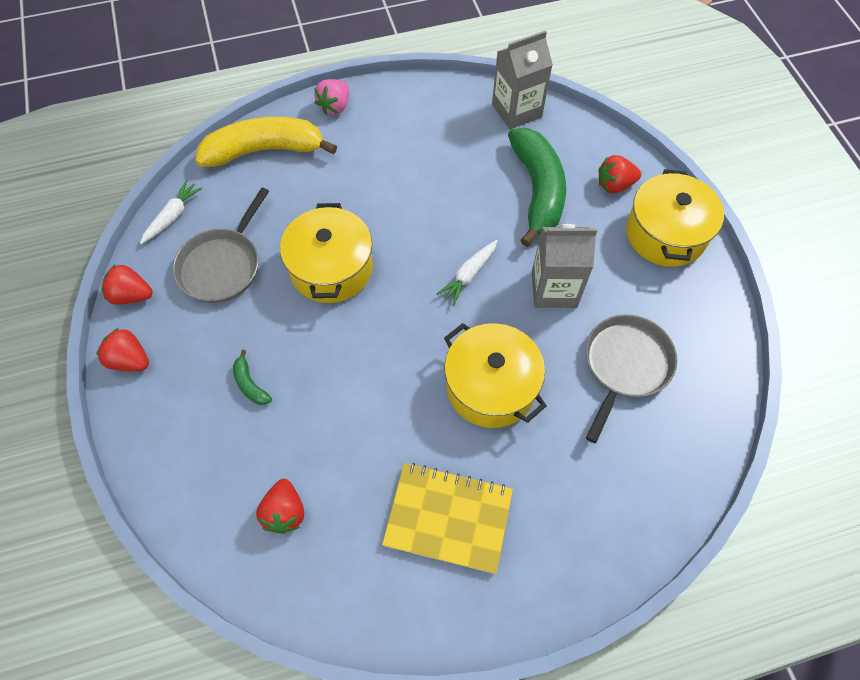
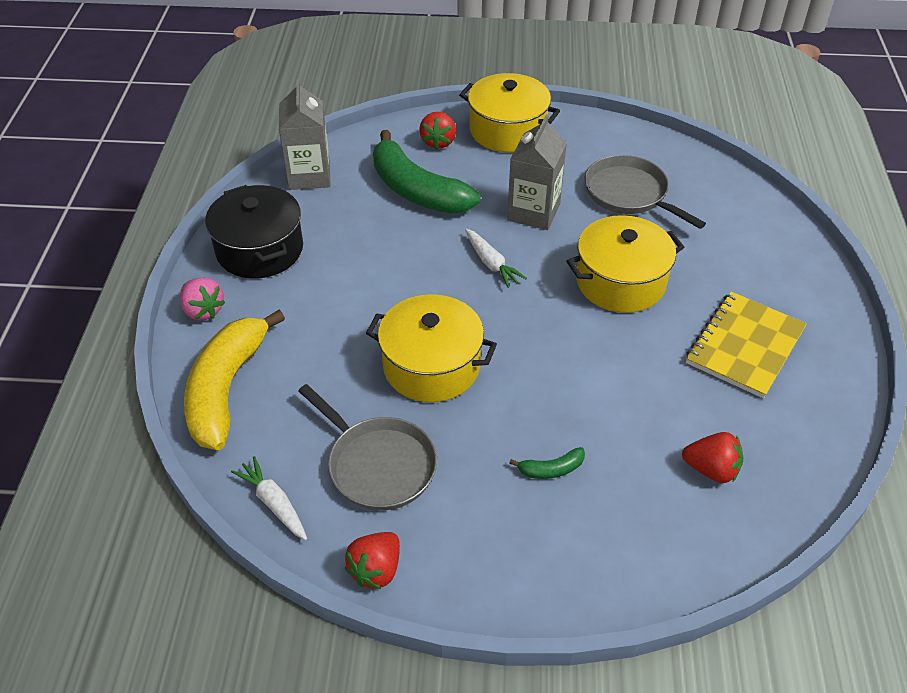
camera: 70 degrees left, 15 degrees down
(130, 360) = (473, 586): red strawberry -> none
(413, 113) = (260, 249): none -> black pot
(537, 191) = (417, 190): green banana -> green banana turned 150 degrees counterclockwise

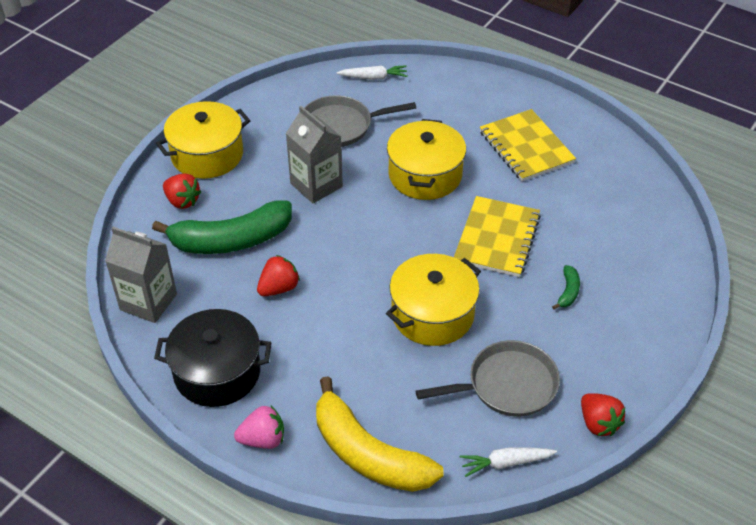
camera: 60 degrees left, 0 degrees up
(491, 263) = (352, 234): white carrot -> white carrot (373, 77)
(580, 375) = (497, 238): none -> yellow notebook
(711, 469) = (614, 215): red strawberry -> red strawberry (279, 288)

